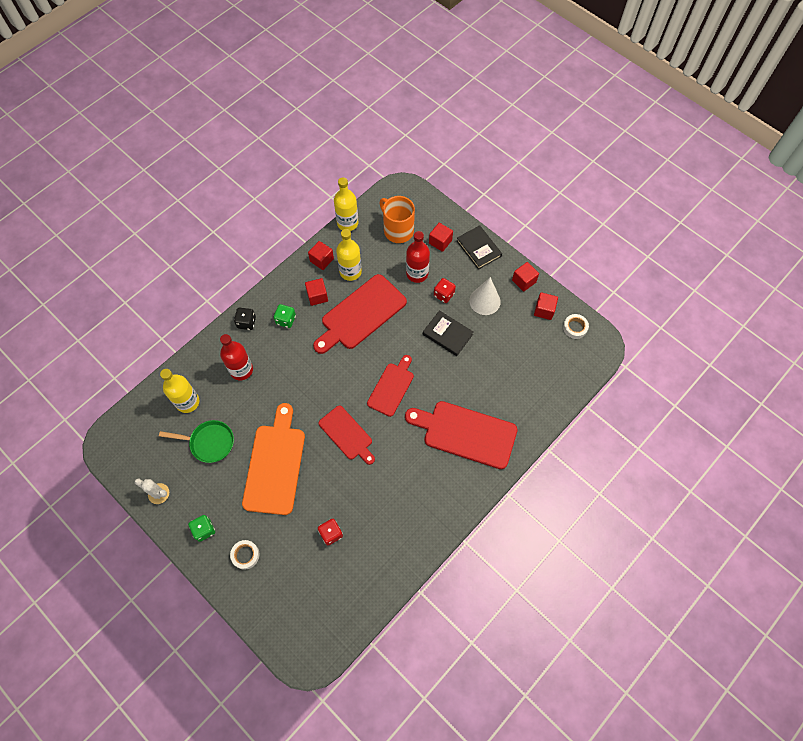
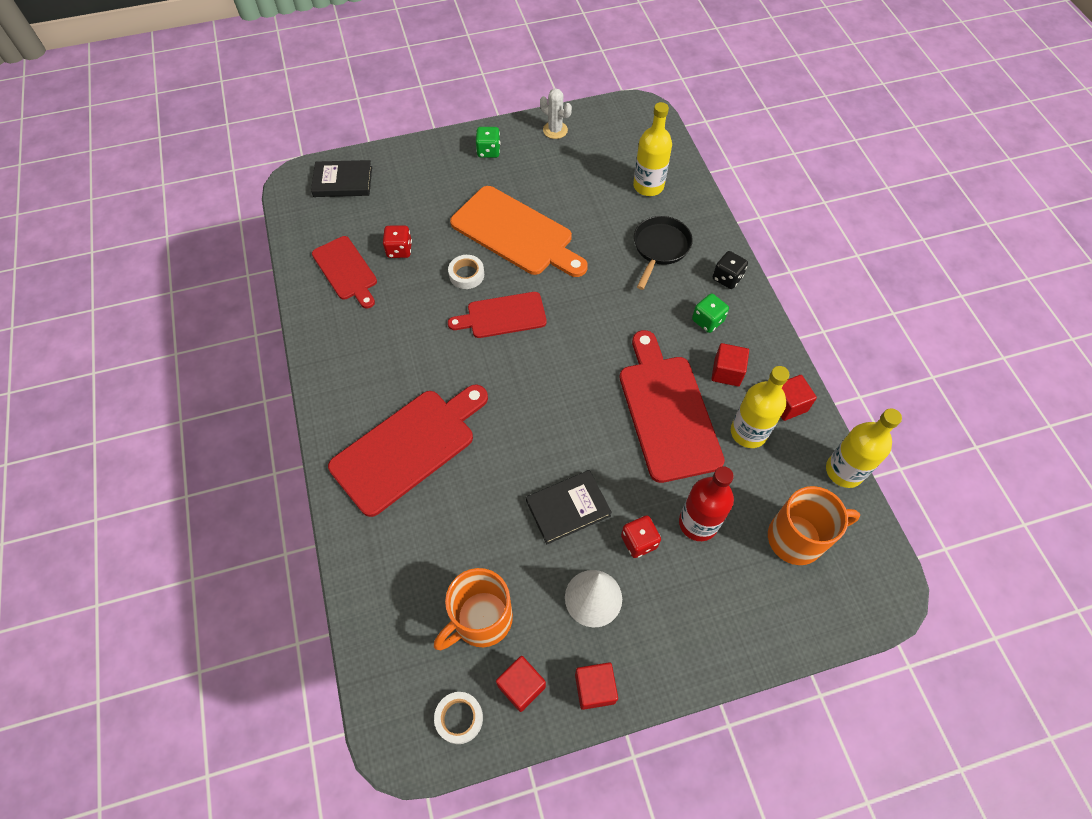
camera: 120 degrees right, 5 degrees down
(158, 493) = (555, 130): white cactus -> white cactus turned 75 degrees clockwise
(209, 443) = (584, 187): green pan -> none
(241, 370) = (660, 248): red bottle -> black pan
(245, 555) = (436, 173): white tape -> white tape (466, 275)
(391, 387) = (532, 394): red cutting board -> red cutting board (346, 270)
(440, 242) = (743, 593): red cube -> none
(478, 248) = (699, 650): black book -> black book (343, 182)
(528, 343) = (481, 619): none -> orange mug

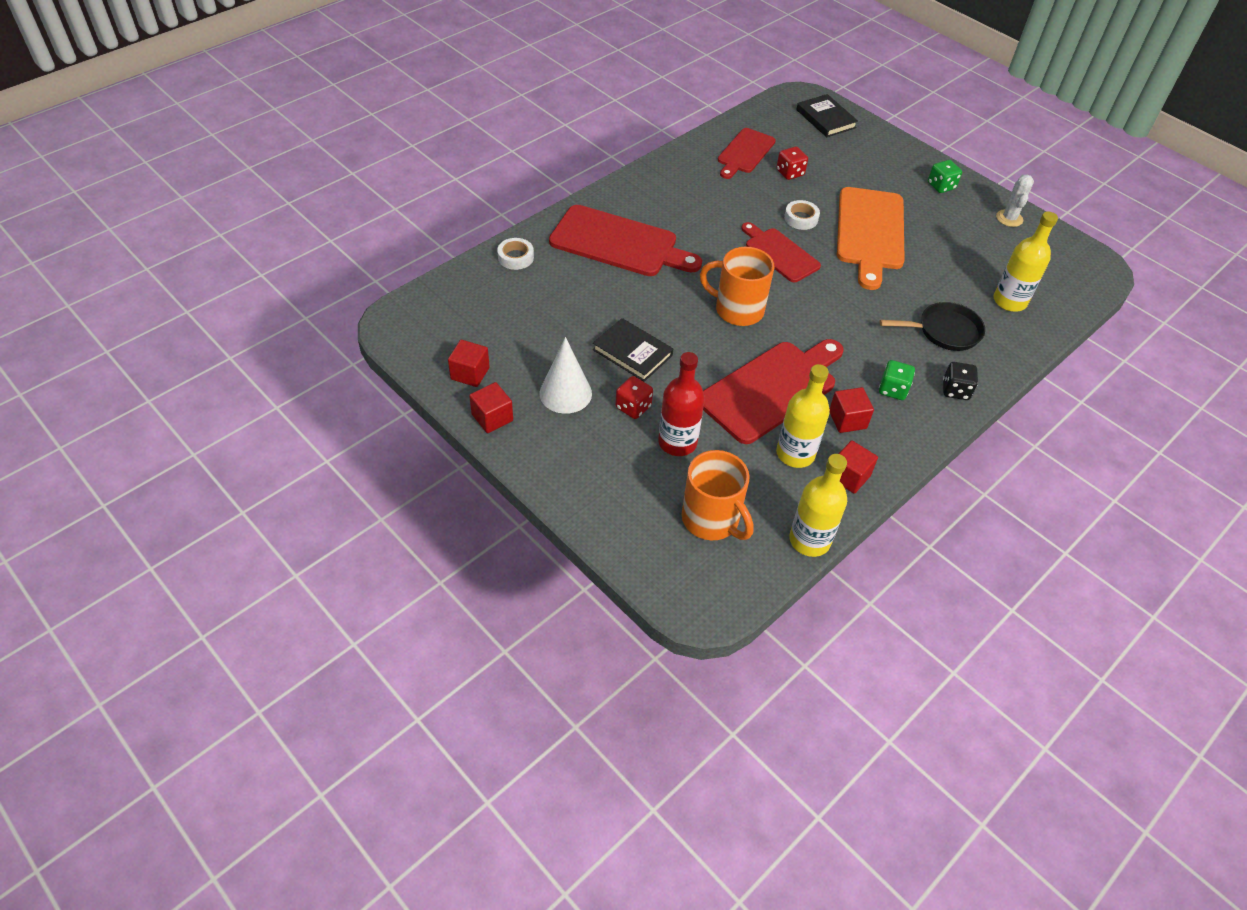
camera: 60 degrees right, 10 degrees down
(459, 718) = (428, 347): white tape -> white tape (515, 257)
(481, 619) = (508, 333): orange mug -> orange mug (737, 310)

